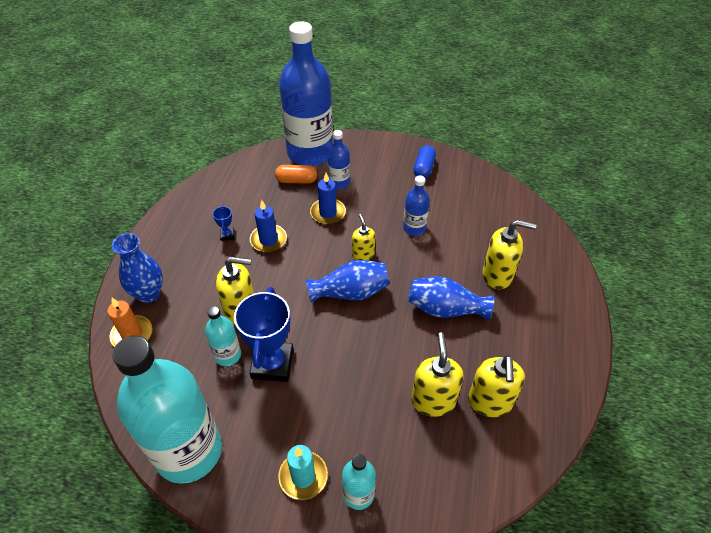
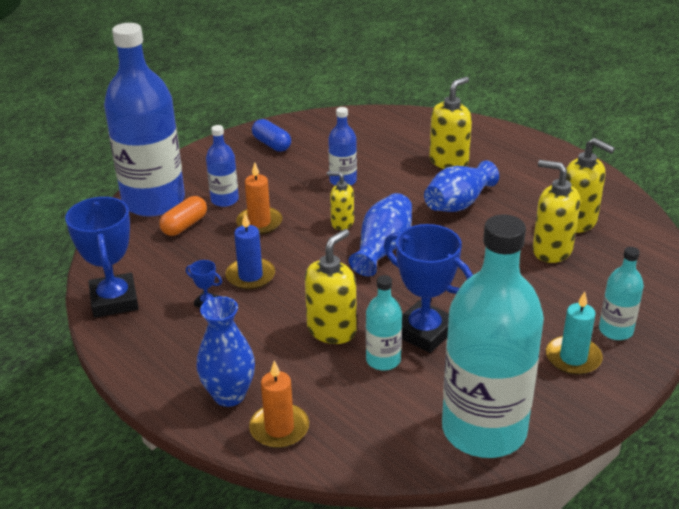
camera: 55 degrees left, 15 degrees down
(202, 194) = (114, 300): none -> blue trophy
(328, 213) = (259, 223): blue candle -> orange candle

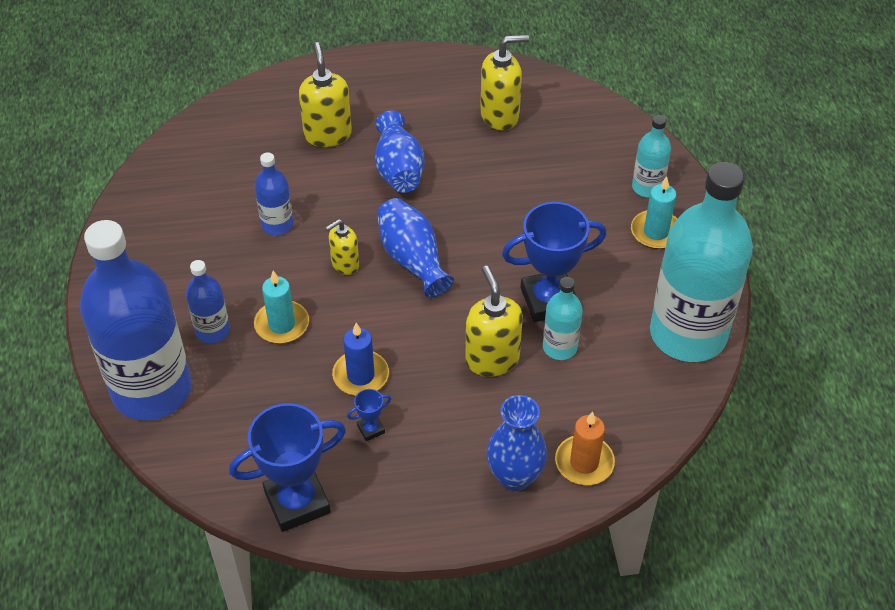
camera: 55 degrees left, 15 degrees up
(114, 300) = (297, 502): blue trophy -> blue trophy turned 45 degrees counterclockwise
(184, 225) = (224, 385): orange capsule -> none
(259, 223) = (282, 324): orange candle -> turquoise candle
(271, 144) = (150, 240): blue capsule -> none
(551, 250) = (521, 156): yellow soap dispenser -> none

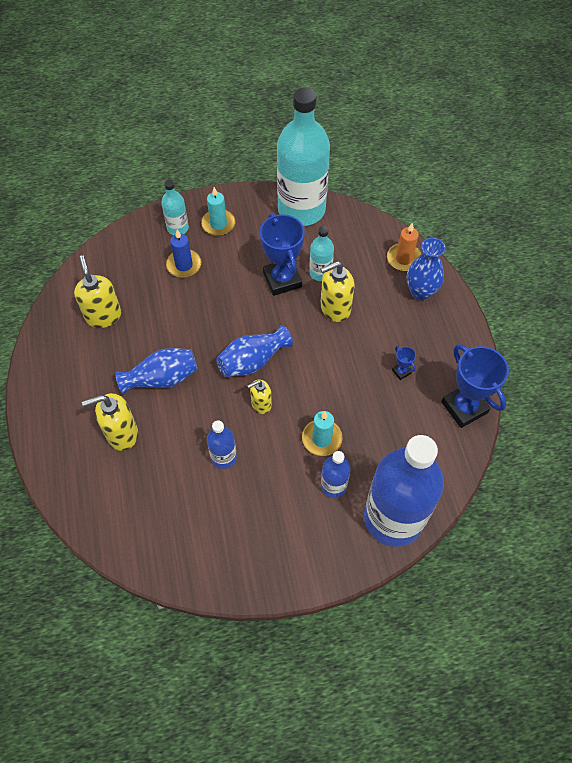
camera: 95 degrees left, 10 degrees up
(345, 264) = (261, 404): yellow soap dispenser -> yellow soap dispenser turned 105 degrees clockwise
(360, 375) = (359, 382): blue candle -> blue candle (184, 265)

